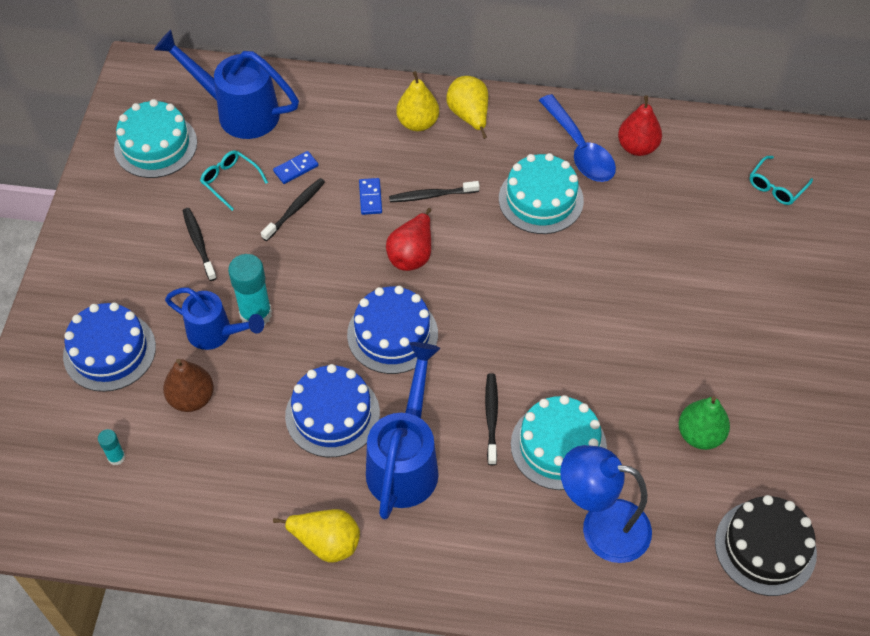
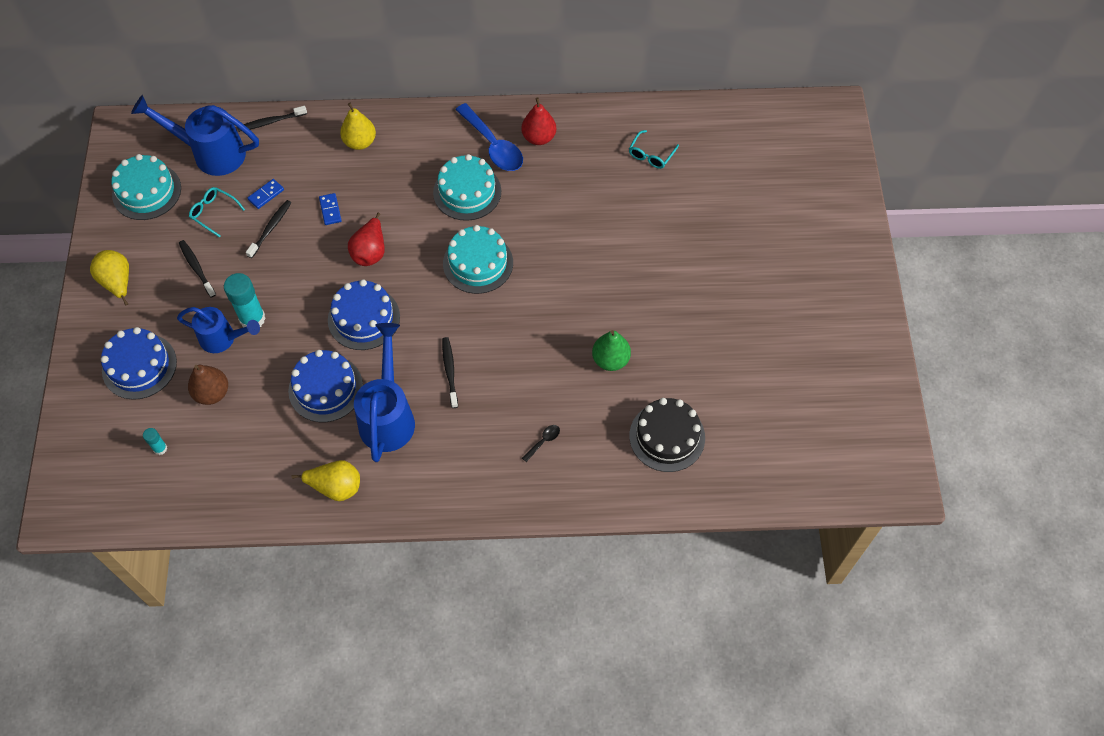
camera: 10 degrees left, 5 degrees up
(431, 195) = (379, 201): black toothbrush -> black toothbrush (271, 122)
(469, 116) = (401, 130): yellow pear -> yellow pear (117, 283)
(558, 446) = (504, 385): turquoise cake -> turquoise cake (478, 263)
(601, 527) = (543, 441): blue lamp -> black spoon

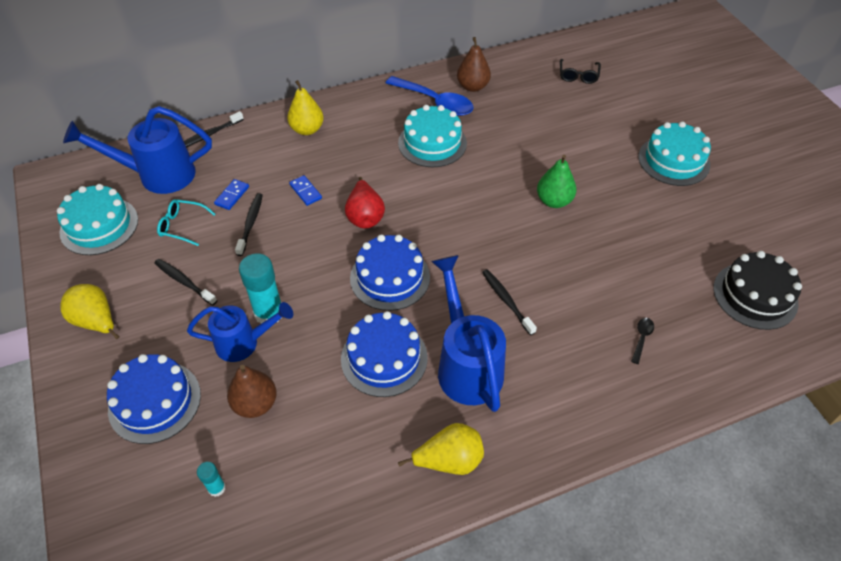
camera: 20 degrees left, 10 degrees down
(478, 263) = (477, 197): turquoise cake -> turquoise cake (673, 160)
(539, 137) = (473, 86): red pear -> brown pear
(610, 360) = (655, 244): green pear -> green pear (554, 201)
(650, 155) = (578, 76): turquoise glasses -> black glasses

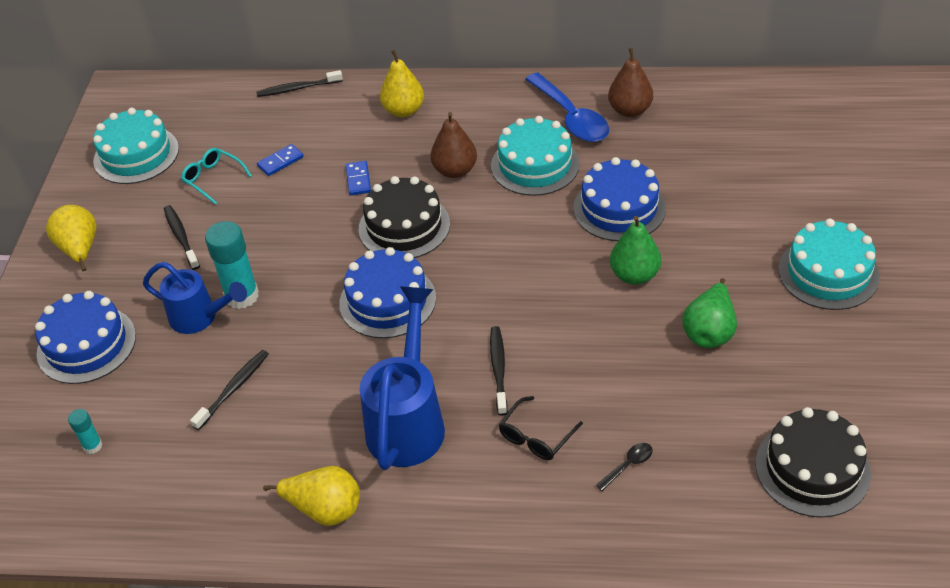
camera: 30 degrees right, 5 degrees down
(157, 175) = (220, 118): blue watering can -> none
(250, 223) = (281, 197): black toothbrush -> black toothbrush (233, 389)
(255, 404) = (174, 381): brown pear -> brown pear (455, 170)
(365, 216) = (404, 226): red pear -> black cake
(384, 358) = (326, 382): blue cake -> blue cake (619, 208)
(578, 76) = (777, 131): black glasses -> black glasses (535, 437)
(629, 224) = (709, 331): none -> green pear

